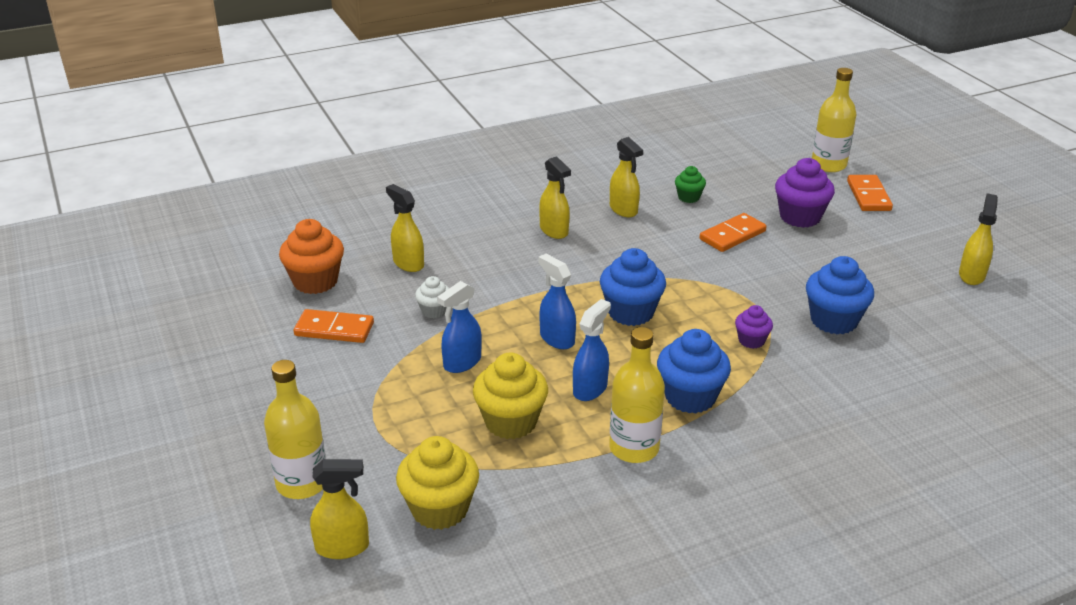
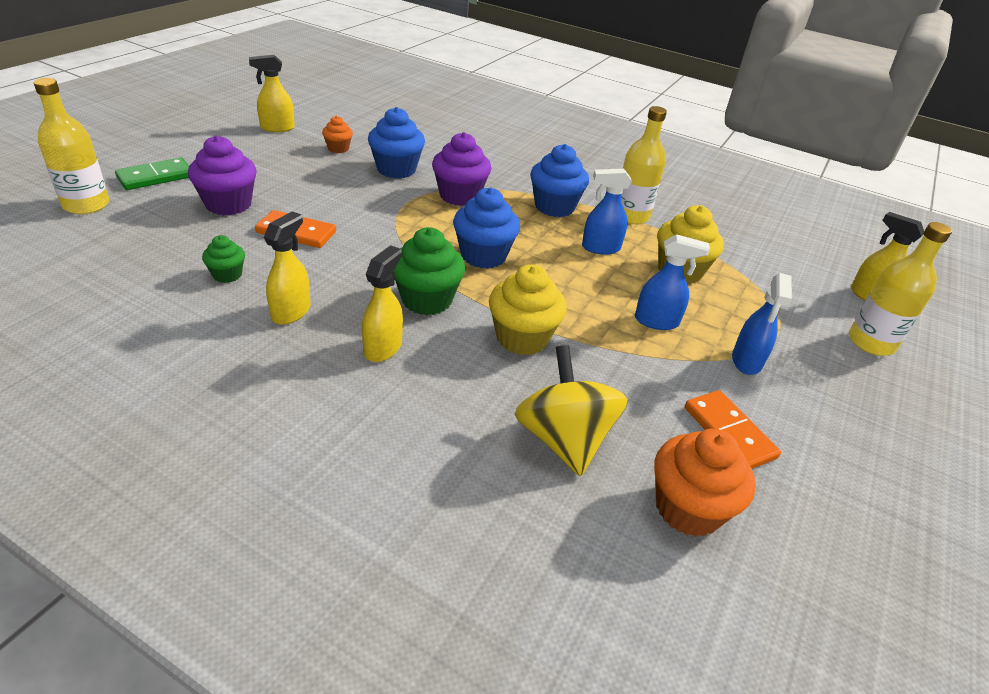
camera: 130 degrees left, 5 degrees up
(408, 263) = (563, 439): yellow spray bottle -> yellow spinning top
(434, 311) = (616, 373): white cupcake -> none
(440, 509) = (786, 271): yellow cupcake -> yellow cupcake (522, 338)
(557, 339) = (564, 282): blue spray bottle -> blue spray bottle (746, 361)
(591, 263) = (426, 300): none -> green cupcake
(751, 340) = (459, 196): purple cupcake -> purple cupcake, size x1.82
(868, 196) = (155, 177): orange domino -> green domino
(902, 299) = (338, 148): none -> orange cupcake

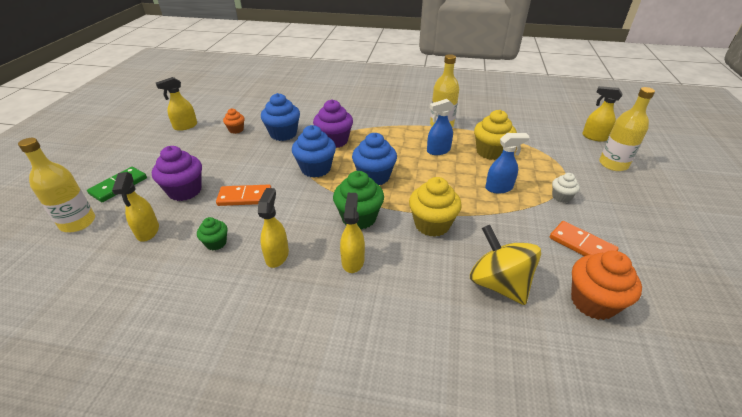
camera: 15 degrees left, 0 degrees up
(157, 238) = (148, 231): none -> yellow spray bottle
(554, 207) = (395, 132): blue cupcake -> blue cupcake (316, 169)
(746, 361) = (561, 197): blue spray bottle -> white cupcake

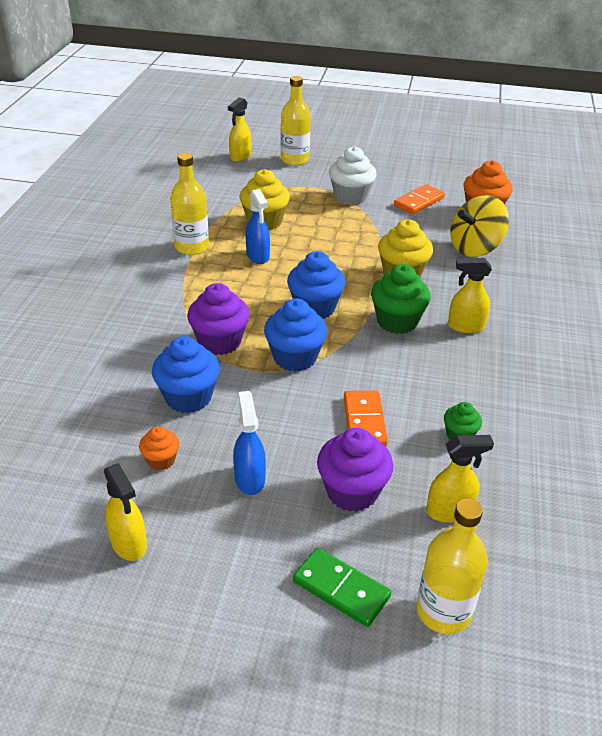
camera: 90 degrees left, 0 degrees up
(277, 255) = (469, 380): yellow spray bottle -> none
(499, 188) = (336, 227): blue spray bottle -> blue spray bottle (249, 478)
(561, 197) = (350, 197): white cupcake -> white cupcake, size x1.82

